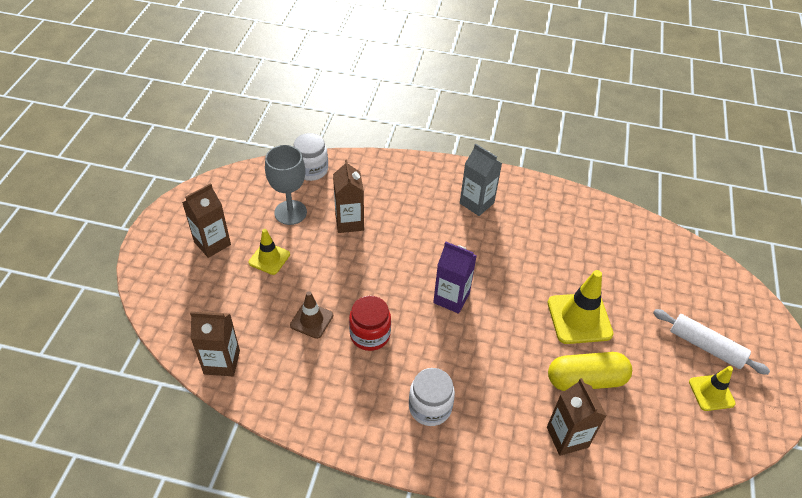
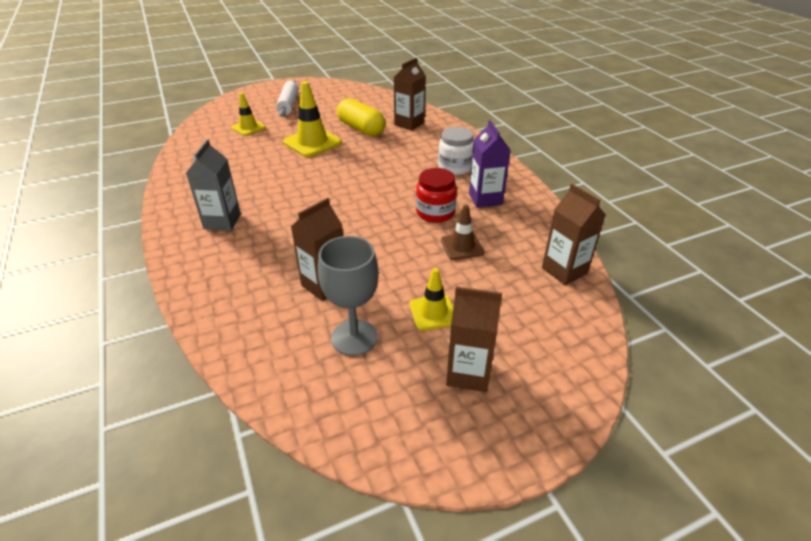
camera: 125 degrees left, 10 degrees down
(311, 170) = (263, 365): white jar -> none
(451, 298) = (353, 193): purple carton -> purple carton (485, 199)
(711, 392) = (323, 98): yellow traffic cone -> yellow traffic cone (248, 128)

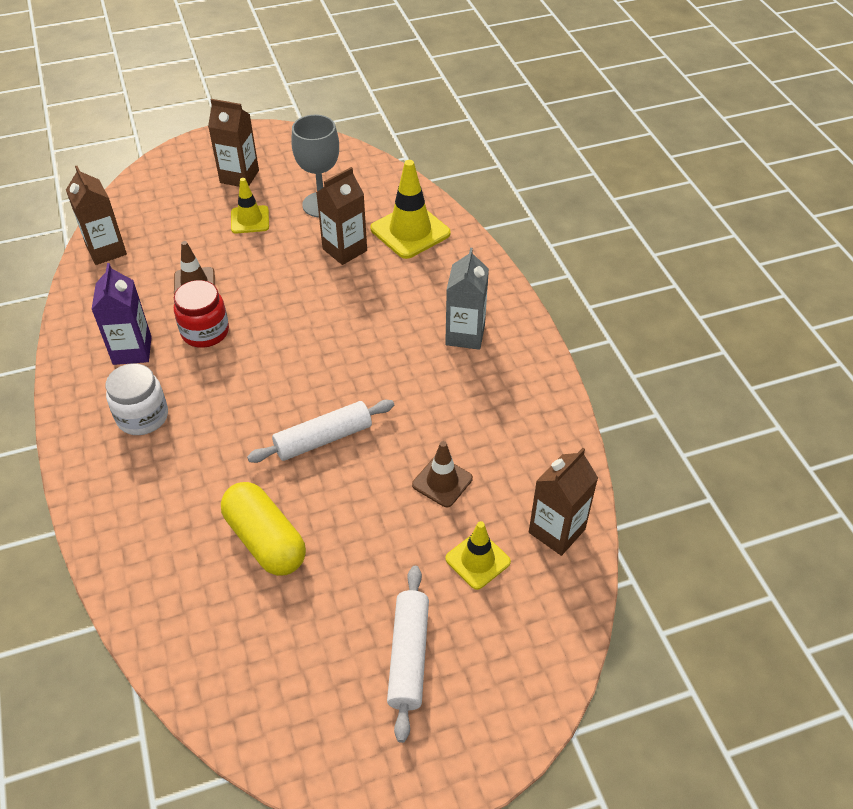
camera: 175 degrees left, 10 degrees up
(260, 151) = (442, 481): none -> brown traffic cone
(312, 142) = (356, 500): yellow traffic cone -> yellow traffic cone (410, 231)
(334, 163) = (323, 439): none -> white rolling pin
(409, 124) = (172, 551): brown carton -> brown carton (556, 531)

